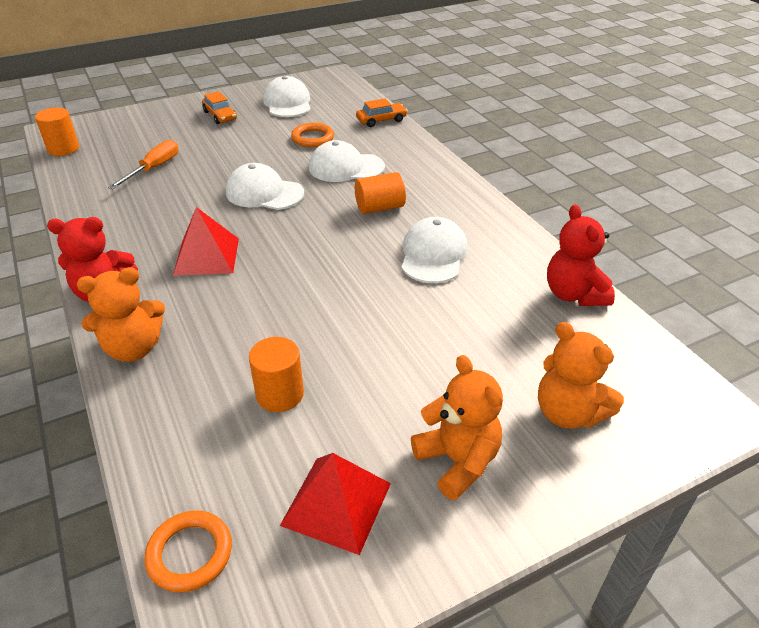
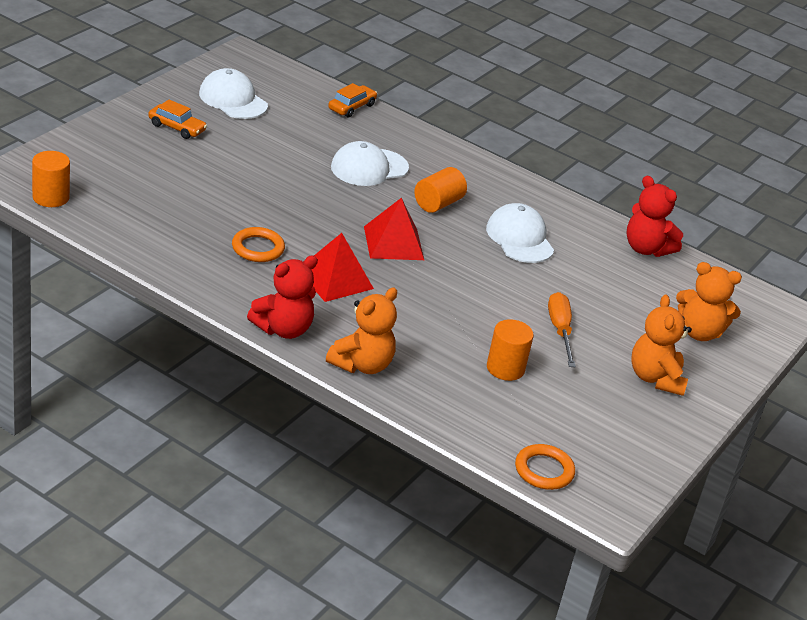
camera: 35 degrees left, 5 degrees down
(154, 168) = (180, 202): orange screwdriver -> orange screwdriver (560, 330)
(264, 193) = (320, 208): white cap -> none
(313, 138) = (304, 140): orange ring -> orange ring (258, 248)
(336, 504) = (604, 421): red pyramid -> red pyramid (393, 243)
(457, 461) = (655, 378): orange teddy bear -> orange teddy bear turned 120 degrees counterclockwise

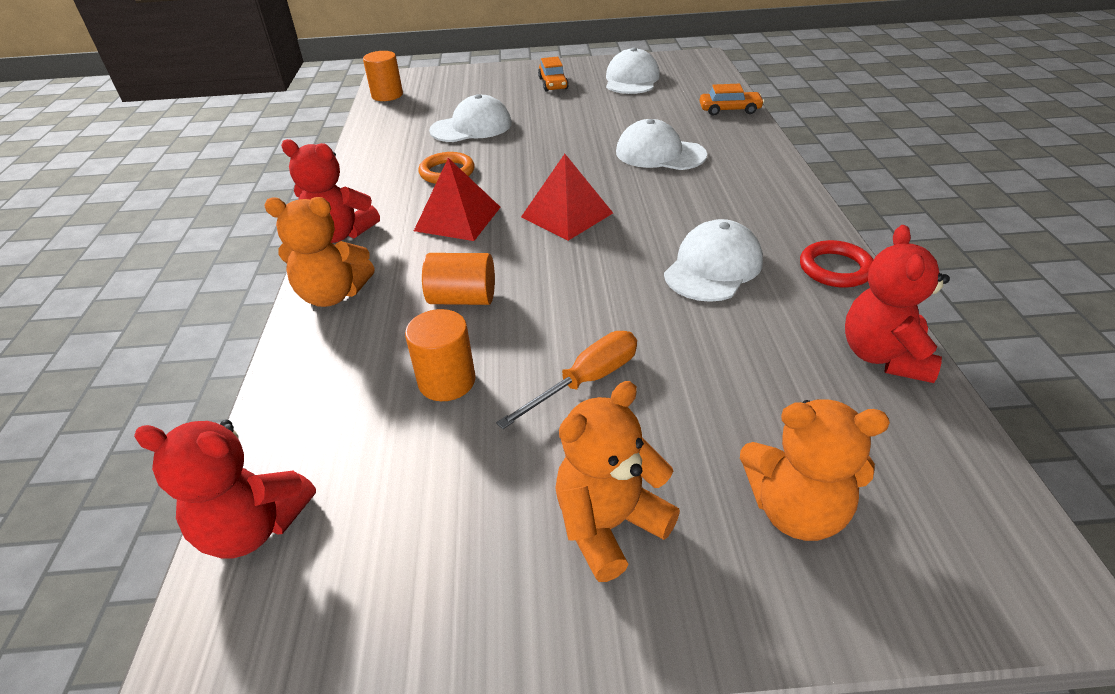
camera: 60 degrees right, 5 degrees up
(196, 200) = (471, 127): none -> white cap
(438, 203) = (675, 202): orange cylinder -> orange cylinder (462, 299)
(544, 470) = (253, 527): orange ring -> red teddy bear
(571, 210) = (835, 268): none -> red ring
(699, 332) = (796, 510): orange teddy bear -> orange teddy bear turned 60 degrees counterclockwise

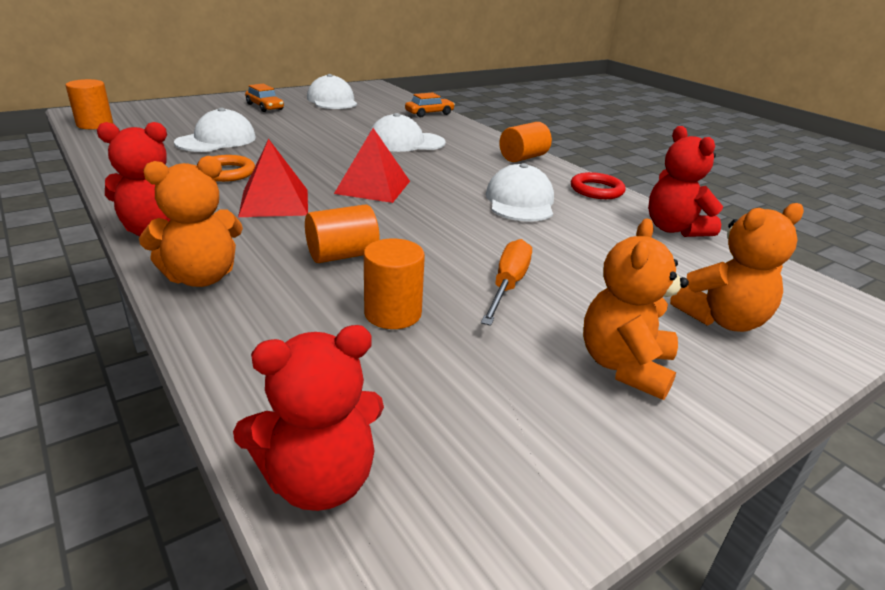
camera: 35 degrees left, 10 degrees down
(784, 198) = (523, 158): none -> orange cylinder

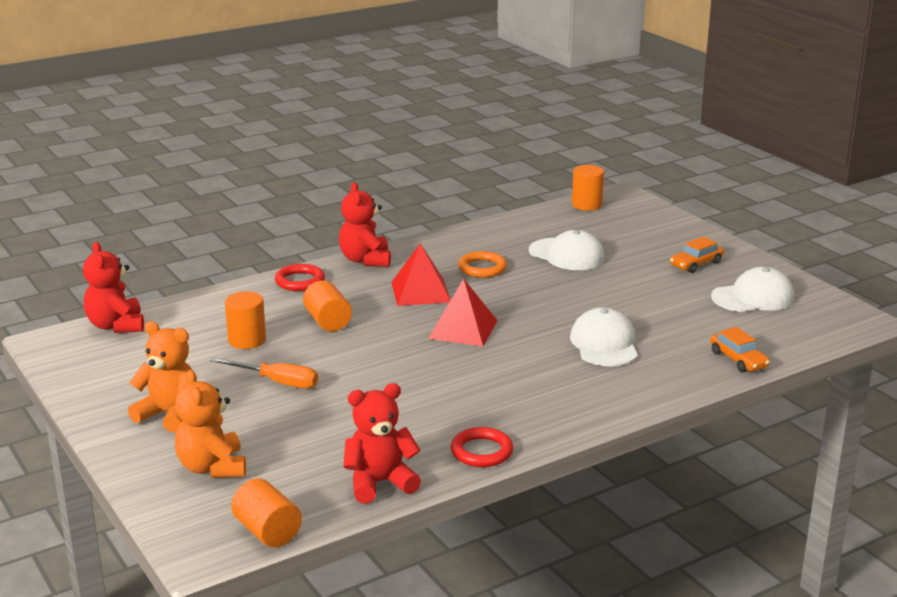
camera: 95 degrees right, 5 degrees down
(201, 277) = (300, 281): orange teddy bear -> red ring
(520, 201) = (440, 401): white cap -> none
(523, 158) = (578, 414): orange cylinder -> orange cylinder (267, 531)

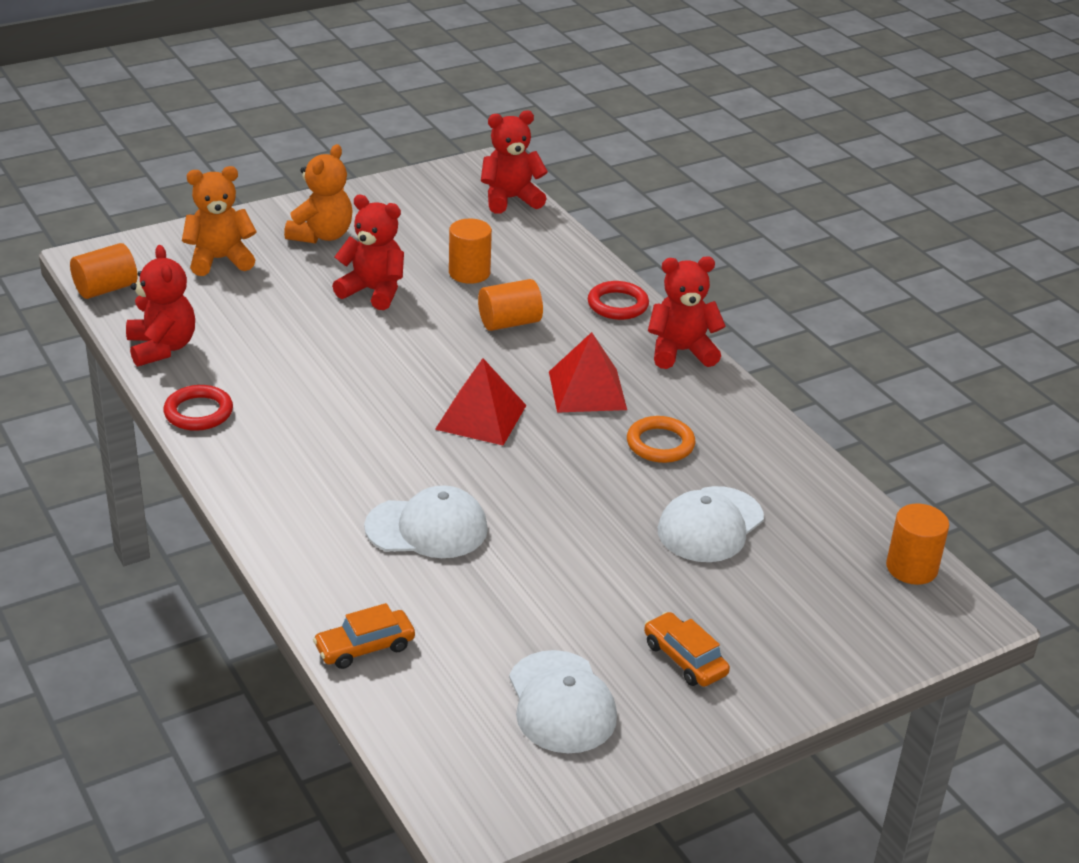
camera: 90 degrees right, 10 degrees up
(277, 382) = (373, 291): orange screwdriver -> red teddy bear

